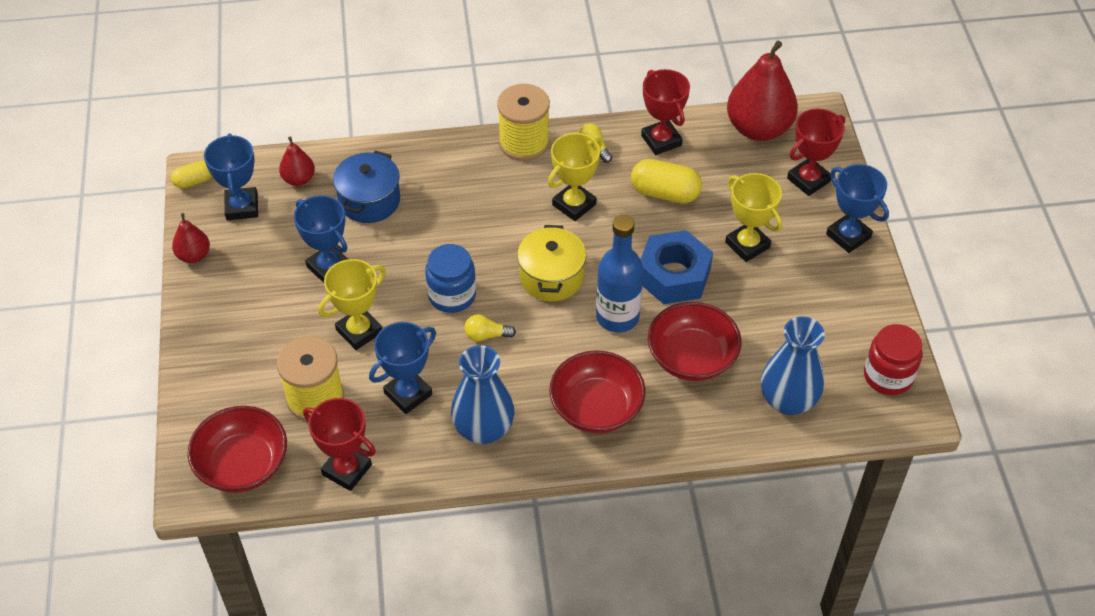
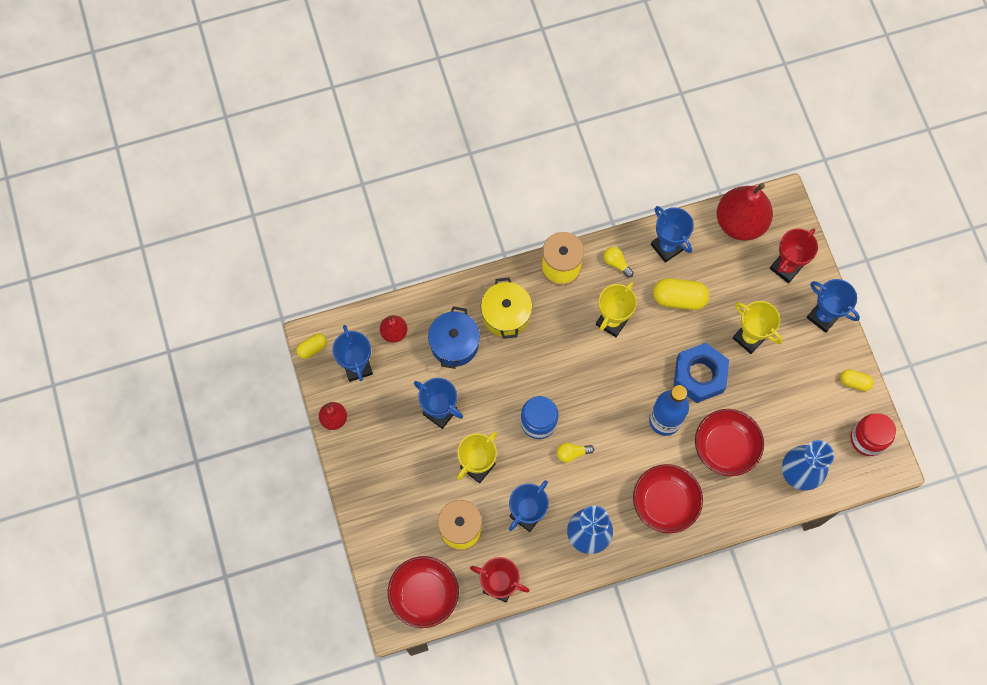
camera: 10 degrees left, 20 degrees up
(551, 277) = (609, 392): yellow pot -> yellow pot (506, 315)
(661, 140) = (667, 247): red trophy -> blue trophy
(879, 311) = (854, 382): none -> yellow capsule

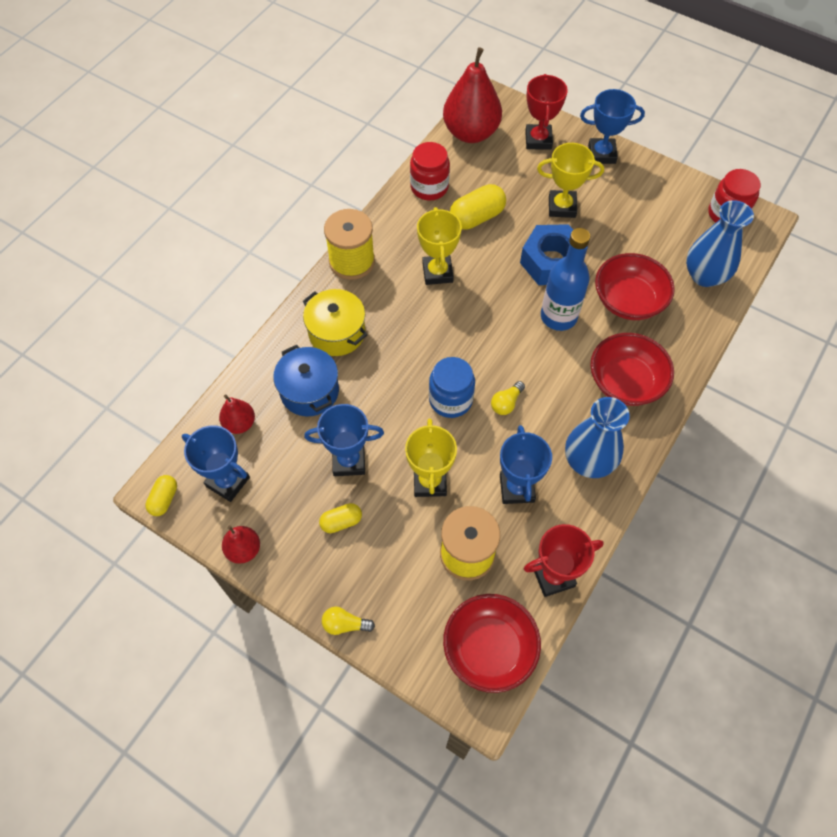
camera: 40 degrees left, 10 degrees down
(616, 263) = (398, 227): yellow light bulb -> yellow light bulb (345, 624)
(667, 247) = (429, 187): blue trophy -> red jar
(854, 382) = (673, 182): yellow capsule -> yellow capsule (341, 522)

